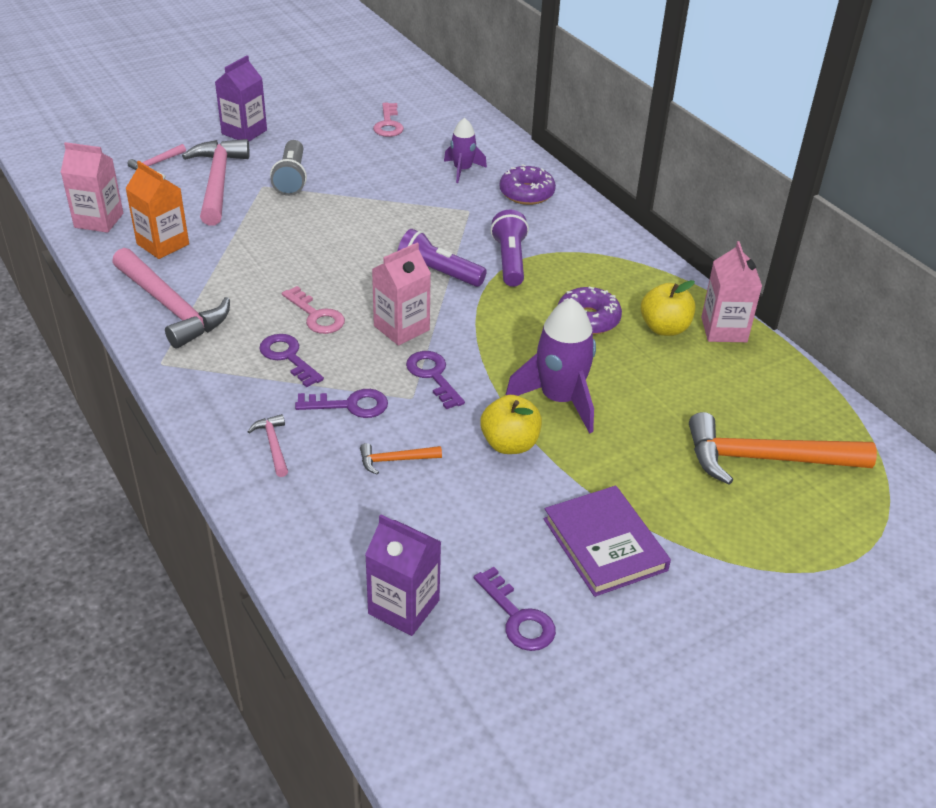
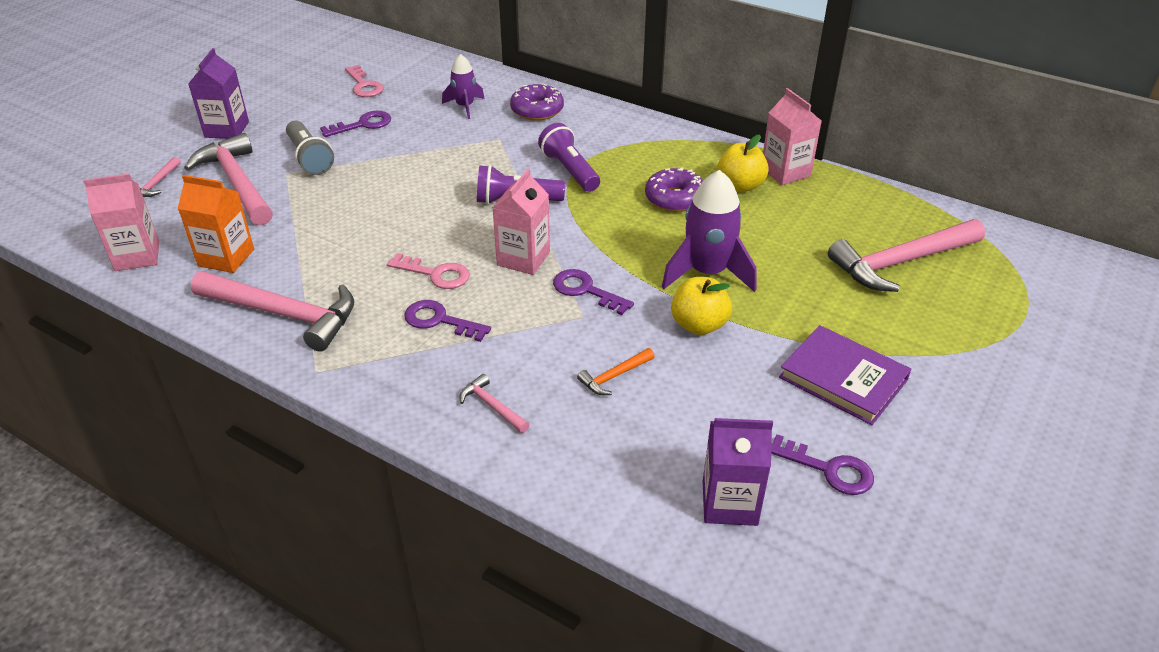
camera: 25 degrees left, 0 degrees up
(350, 405) = (533, 343): purple key -> purple key (363, 125)
(765, 459) = (901, 262): orange hammer -> pink hammer

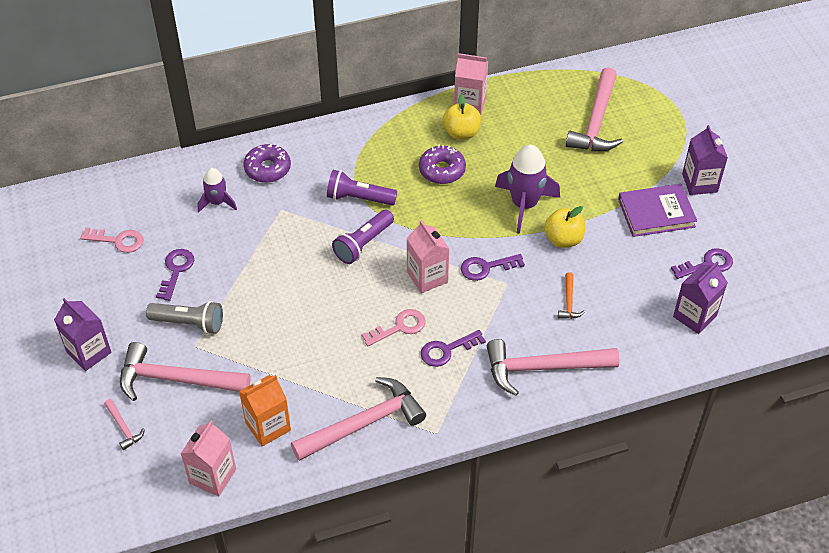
camera: 50 degrees left, 10 degrees up
(492, 406) = (543, 368): pink hammer -> pink hammer, size x2.26
(946, 392) = (699, 183): none -> purple carton

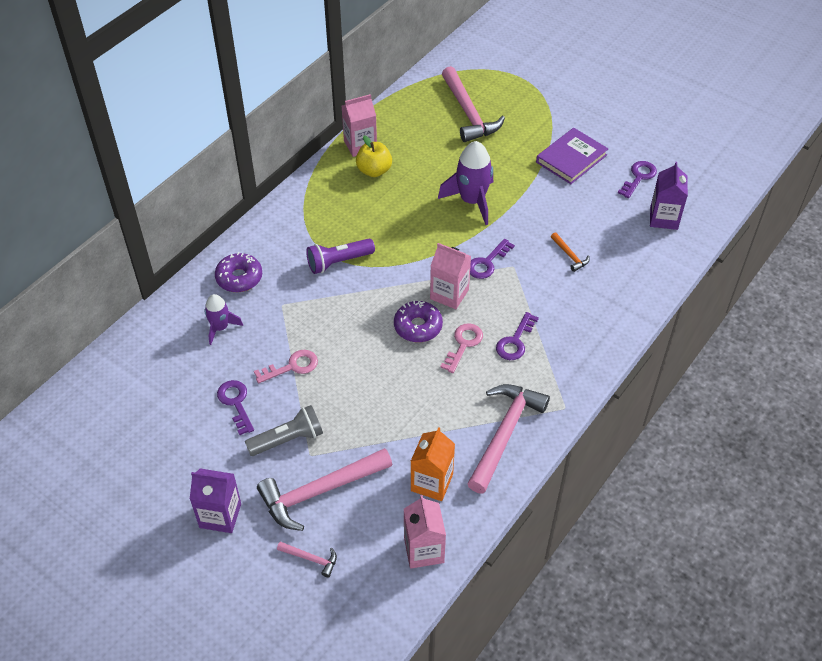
camera: 35 degrees left, 0 degrees up
(118, 240) = (158, 407): pink key -> pink key (292, 367)
(363, 244) = (375, 296): purple flashlight -> none
(442, 170) = (385, 207): purple donut -> purple donut (418, 326)
(543, 368) = (596, 314): pink hammer -> none
(563, 239) = (524, 212): yellow apple -> none
(699, 183) = (581, 122): purple carton -> none

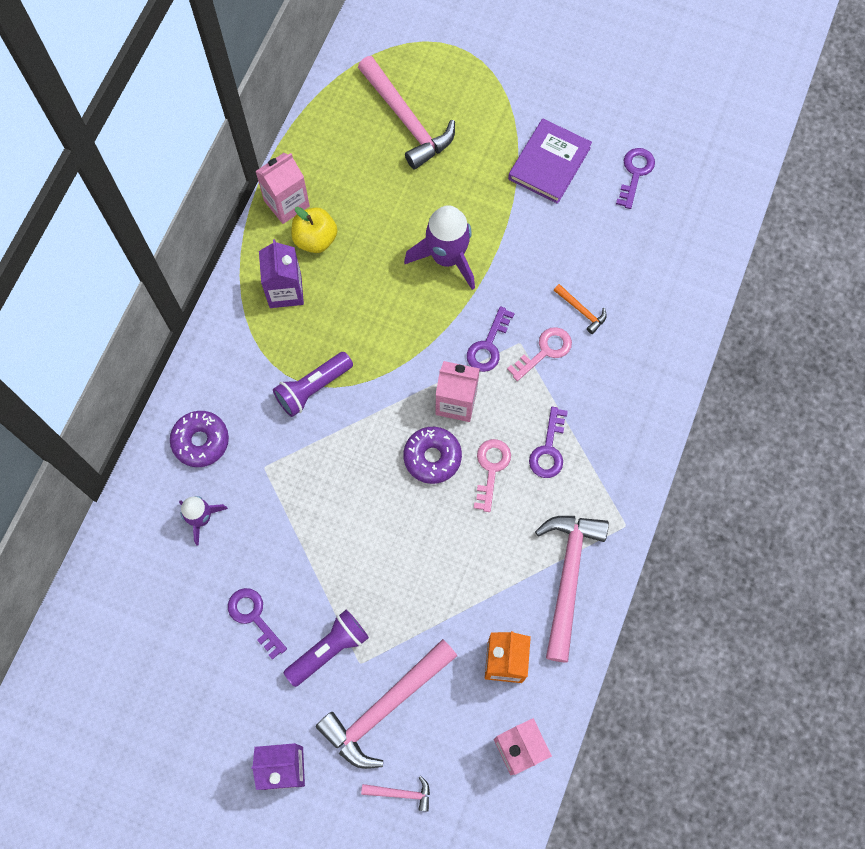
camera: 15 degrees left, 20 degrees up
(288, 439) = (329, 649): grey flashlight -> purple flashlight
(292, 367) = (303, 551): pink key -> pink key (545, 351)
(663, 218) = (677, 229): purple carton -> purple carton (285, 291)

